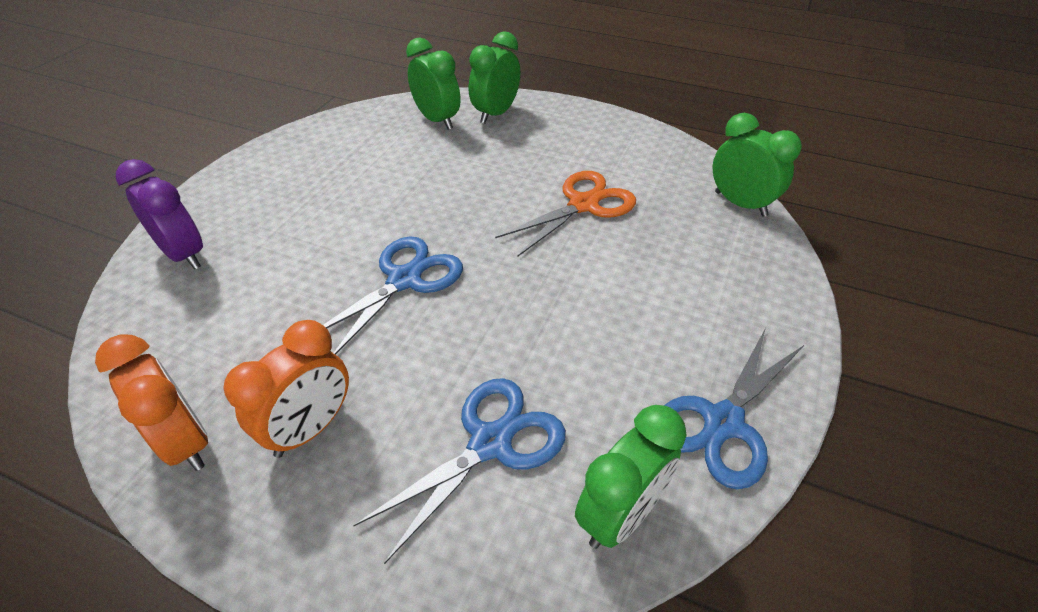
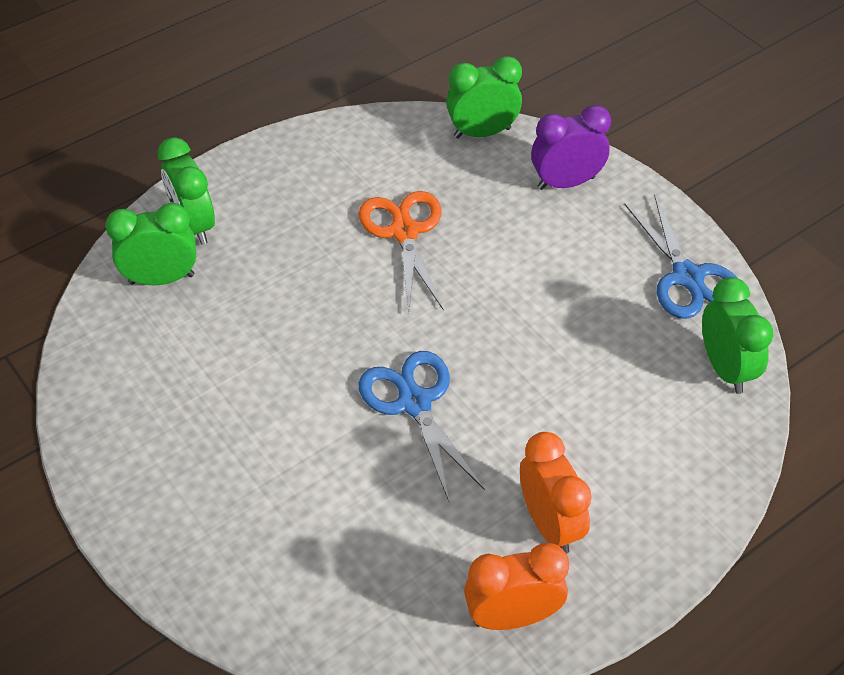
camera: 60 degrees left, 5 degrees up
(184, 254) = (241, 576): purple clock -> purple clock (566, 183)
(491, 443) = (630, 413): blue scissors -> none

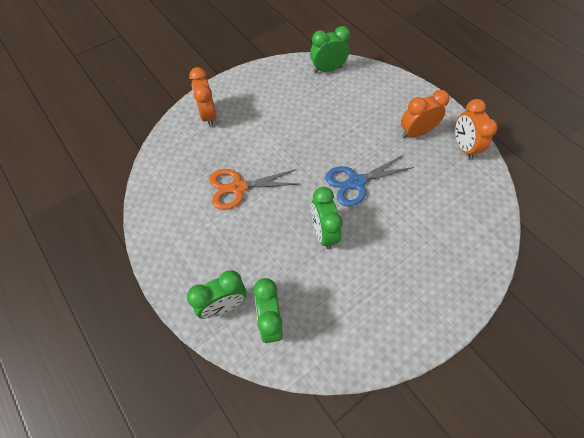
camera: 90 degrees left, 10 degrees up
(482, 133) = (163, 150): green clock -> green clock (323, 233)
(566, 183) = (208, 116): purple clock -> orange clock
(687, 277) = (275, 76): blue scissors -> none

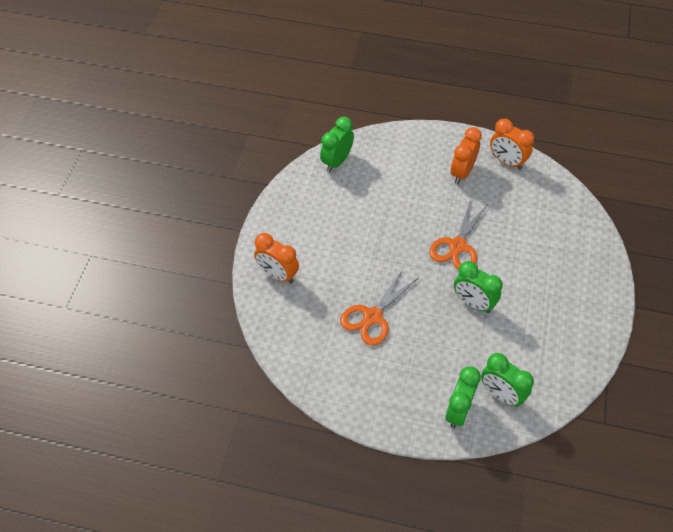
camera: 40 degrees left, 5 degrees down
(356, 182) = (457, 246): blue scissors -> orange scissors

